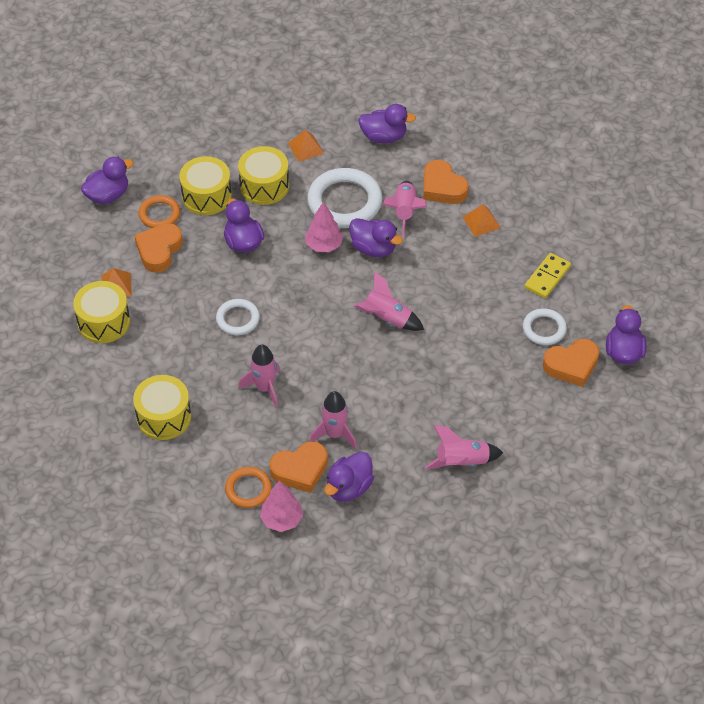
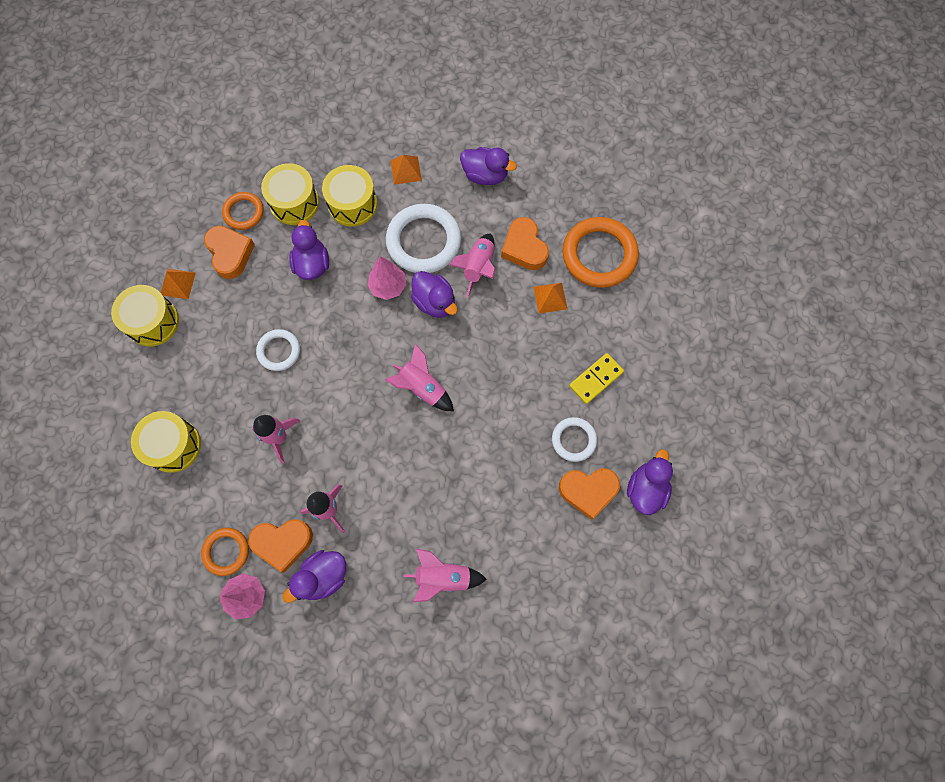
camera: 15 degrees right, 20 degrees up
(108, 195) = (203, 179): purple duck -> none
(159, 250) = (230, 253): orange heart -> orange heart turned 120 degrees clockwise
(515, 179) = (599, 255): none -> orange ring

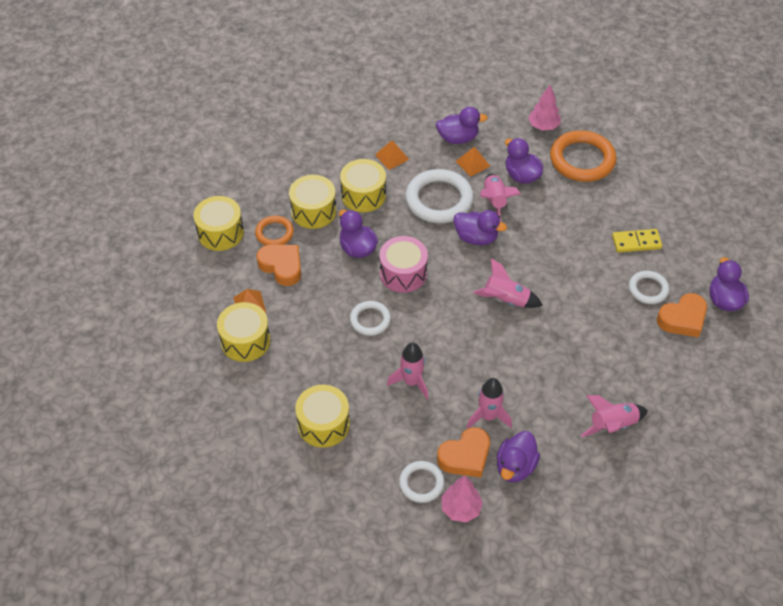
camera: 25 degrees left, 20 degrees down
(194, 190) = (220, 232): none -> yellow drum
(226, 551) = (421, 483): orange ring -> white ring
(340, 312) = (403, 273): none -> pink drum
(388, 286) = (431, 241): pink tree -> pink tree (543, 126)
(524, 248) = (521, 175): orange heart -> purple duck
(550, 298) = (564, 201): orange pyramid -> orange pyramid (473, 163)
(595, 379) = (636, 242): yellow domino -> yellow domino turned 60 degrees clockwise

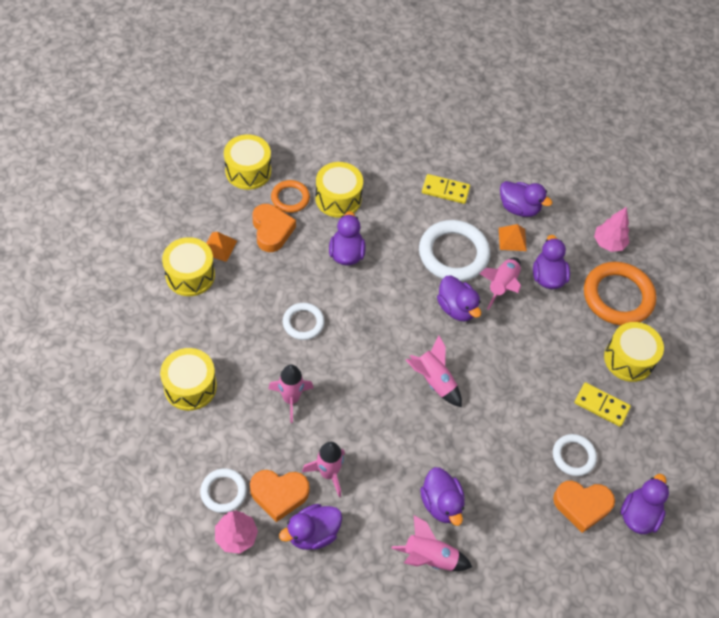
camera: 30 degrees right, 5 degrees up
(363, 195) = (392, 210): yellow drum -> yellow drum (628, 359)
(392, 157) = (445, 190): orange pyramid -> yellow domino
(403, 273) = (366, 300): pink drum -> none
(587, 382) = (441, 503): none -> purple duck

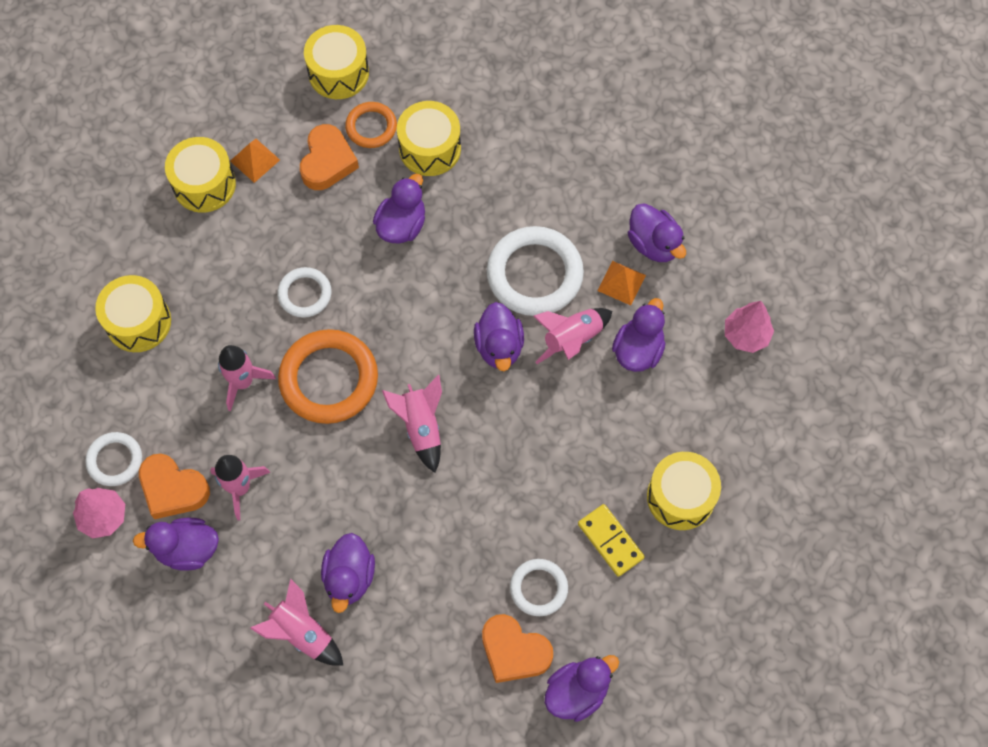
camera: 30 degrees right, 10 degrees up
(445, 190) = (571, 185): yellow domino -> none
(618, 296) = (715, 410): orange ring -> orange ring (329, 379)

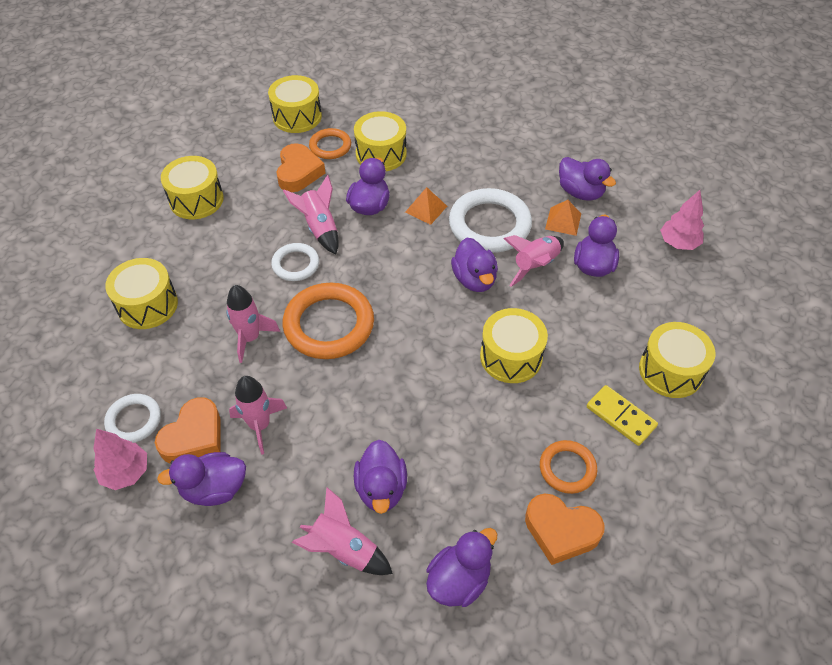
camera: 10 degrees left, 15 degrees down
(173, 489) = (194, 437): orange heart -> orange heart turned 75 degrees counterclockwise
(255, 160) = (237, 179): orange pyramid -> orange pyramid (426, 209)
(421, 427) = (421, 350): pink rocket -> pink rocket (319, 228)
(515, 451) = (511, 357): none -> yellow drum
(538, 588) = (567, 468): white ring -> orange ring
(577, 692) = (635, 559): purple duck -> purple duck (459, 580)

